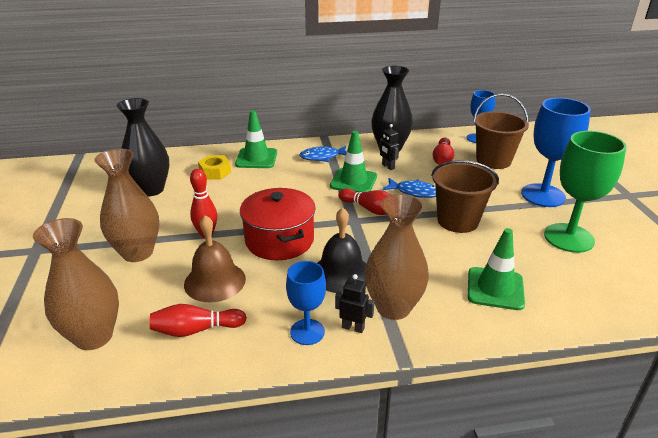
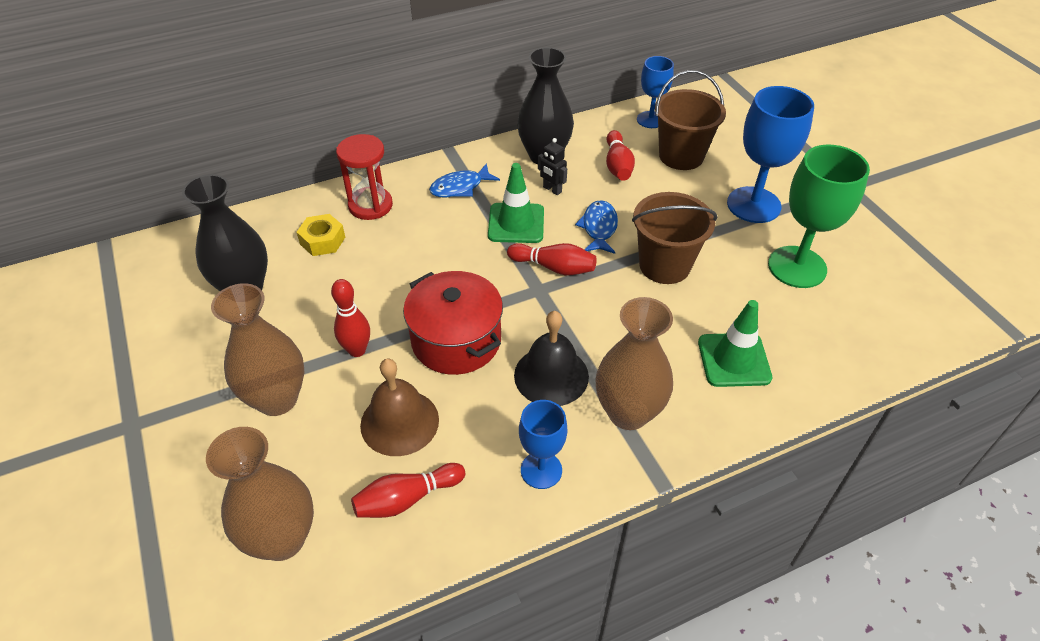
camera: 15 degrees left, 15 degrees up
(256, 158) = (370, 205): green traffic cone -> red hourglass
(353, 327) = (591, 451): black robot -> none
(414, 192) = (599, 228): blue fish -> blue fish turned 90 degrees counterclockwise

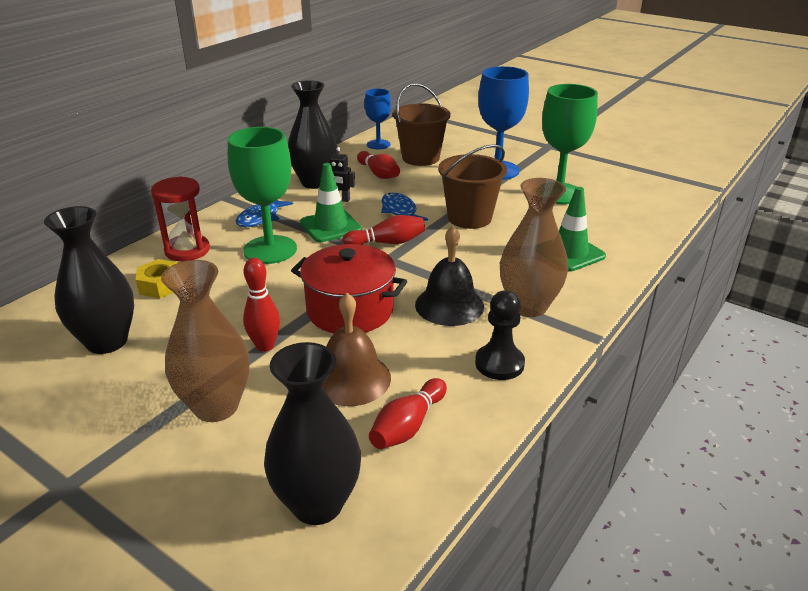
camera: 30 degrees left, 15 degrees down
(282, 539) = (317, 504): brown vase -> black vase
(440, 233) = (270, 250): none -> green goblet
(541, 470) = (499, 364): blue goblet -> black pawn

